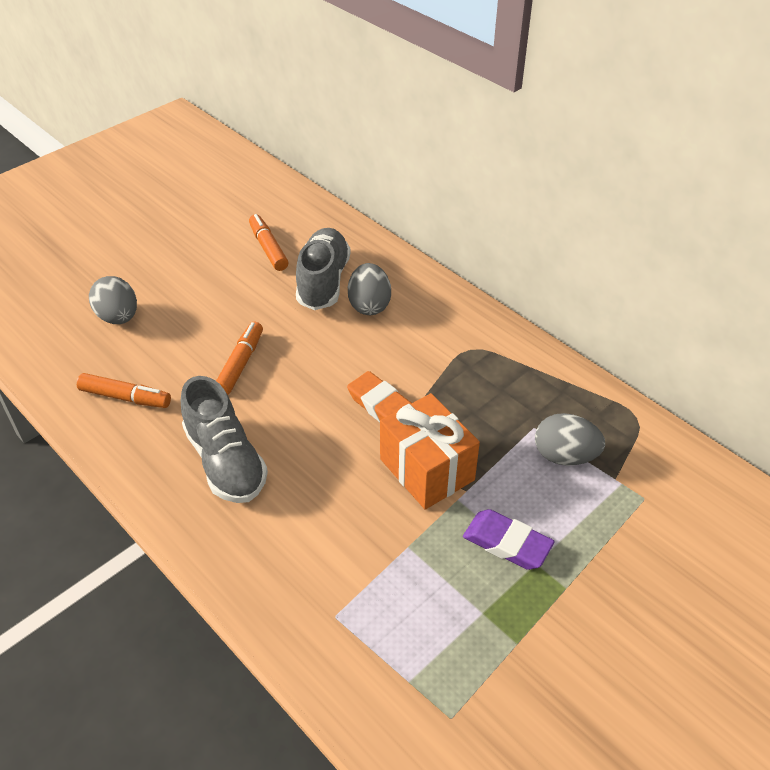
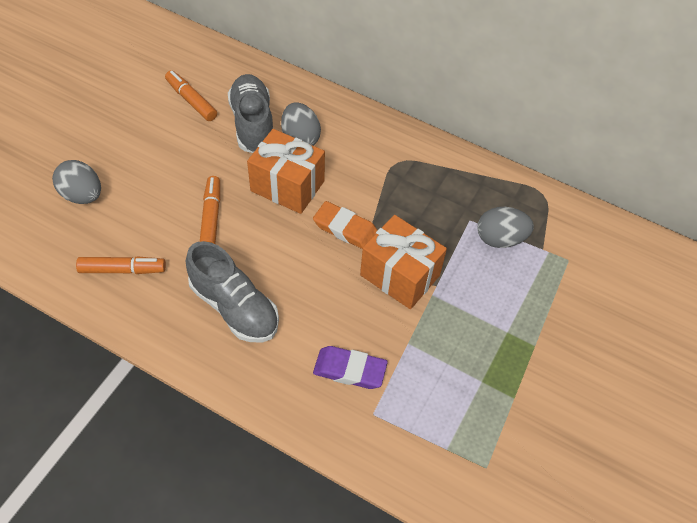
camera: 20 degrees left, 10 degrees up
(335, 350) = (287, 186): none -> orange gift
(507, 543) = (481, 321): purple eraser -> purple eraser (349, 370)

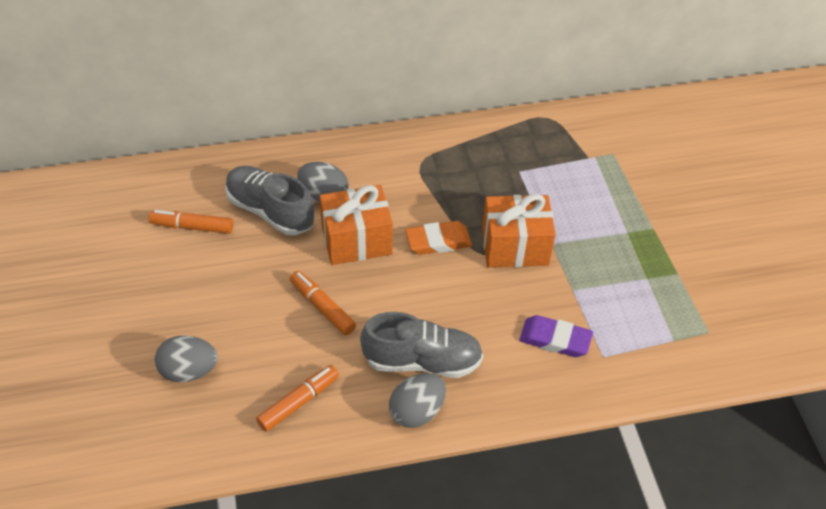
camera: 40 degrees left, 5 degrees down
(349, 370) = (555, 339): purple eraser -> purple eraser turned 45 degrees clockwise
(500, 239) = (554, 170): grey egg -> grey egg (417, 411)

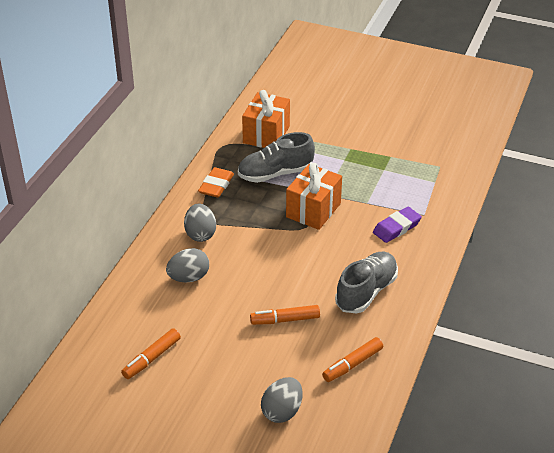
camera: 55 degrees left, 10 degrees down
(270, 211) = (176, 310): grey shoe -> grey shoe (275, 173)
(298, 402) = (352, 364): orange marker -> orange marker turned 120 degrees counterclockwise
(356, 240) = (243, 279): orange gift -> orange gift (266, 134)
(417, 411) = (402, 311): grey egg -> grey egg (200, 234)
(438, 241) = (278, 241): orange eraser -> orange eraser (216, 185)

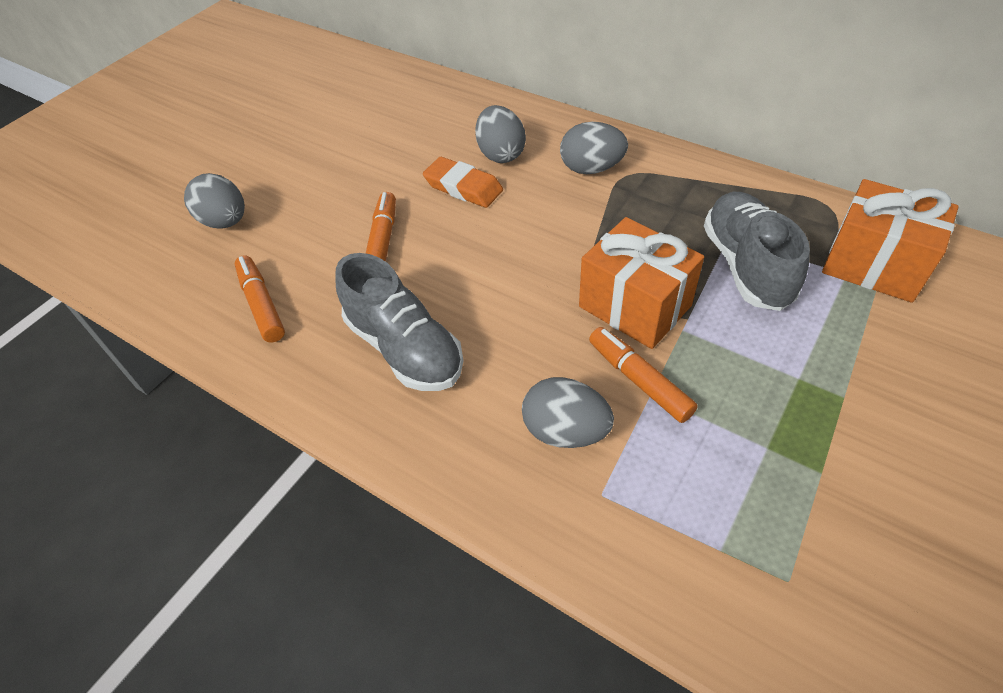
camera: 105 degrees right, 10 degrees up
(151, 358) = (369, 120): orange marker -> orange marker (639, 380)
(216, 185) = (711, 191): orange eraser -> orange eraser (463, 187)
(396, 228) = (565, 431): purple eraser -> grey egg

